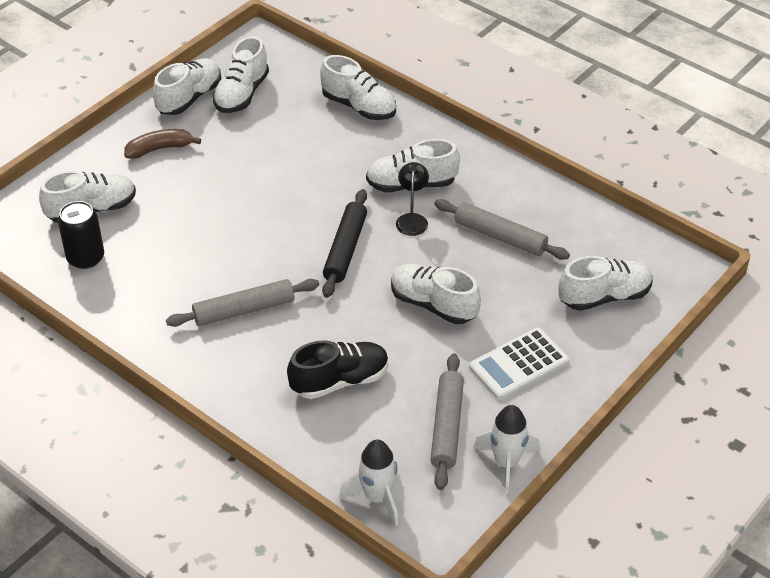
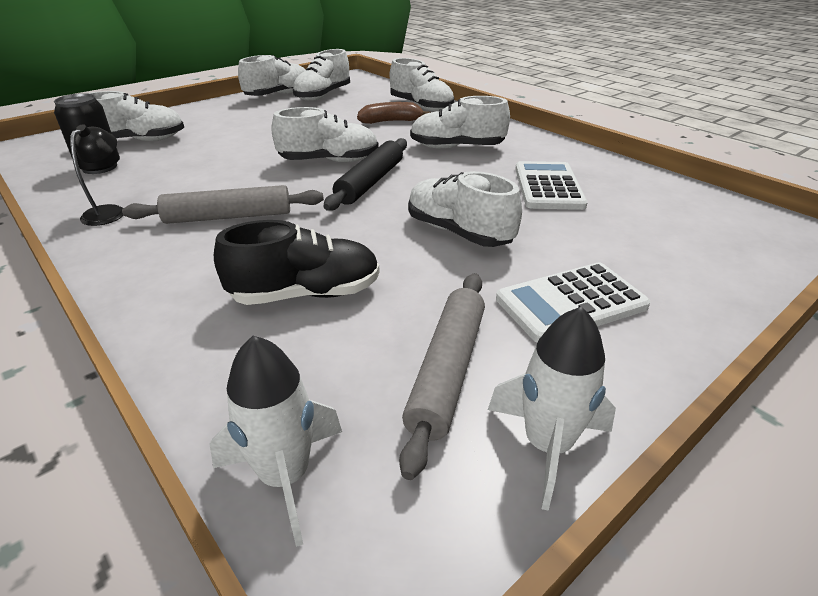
camera: 10 degrees right, 10 degrees down
(159, 149) = (232, 115): brown banana -> brown banana (391, 121)
(412, 219) = (451, 168): black lamp -> black lamp (109, 211)
(500, 236) = (548, 187): grey rolling pin -> white calculator
(604, 297) = (687, 245): white shoe -> white shoe (329, 161)

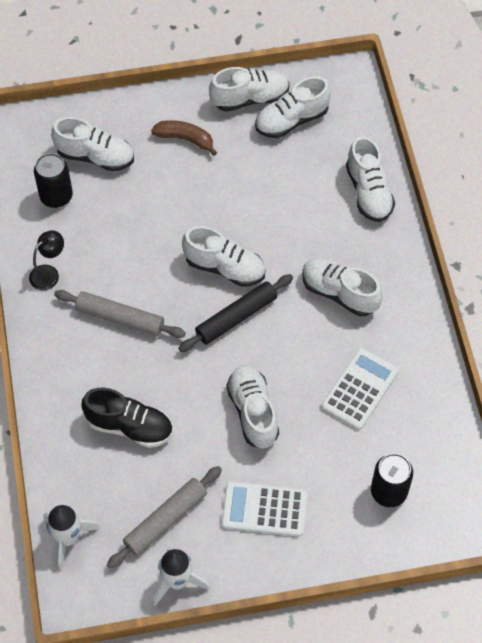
camera: 30 degrees right, 25 degrees up
(391, 121) = (319, 214): brown banana -> brown banana (185, 139)
(679, 238) = (388, 492): none -> black can

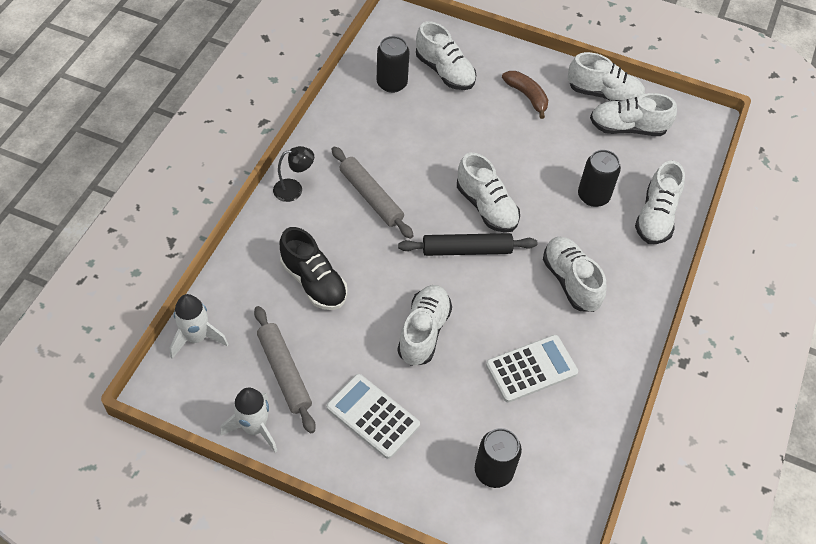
camera: 30 degrees right, 5 degrees down
(49, 273) = (342, 134): black lamp -> black lamp (294, 189)
(165, 520) = (284, 372): grey rolling pin -> grey rolling pin turned 75 degrees clockwise
(306, 203) = (593, 196): none -> black can

